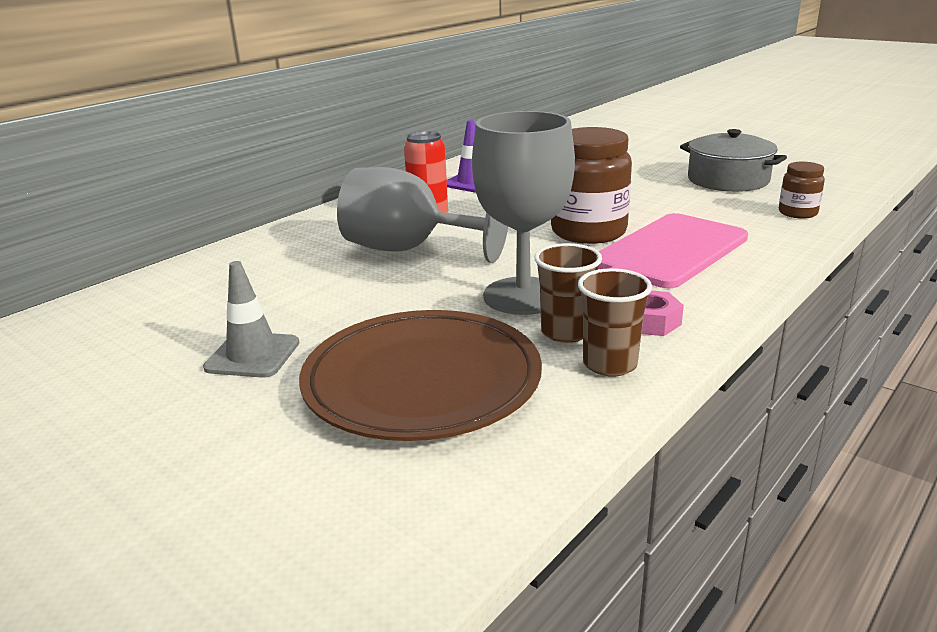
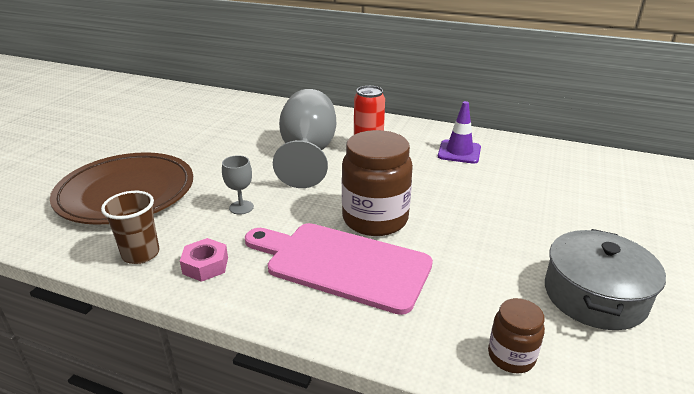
camera: 70 degrees right, 5 degrees up
(252, 355) = (159, 143): grey traffic cone -> none
(523, 296) = (241, 207): grey goblet -> grey goblet, size x0.42
(566, 332) = (186, 231): brown cup -> none

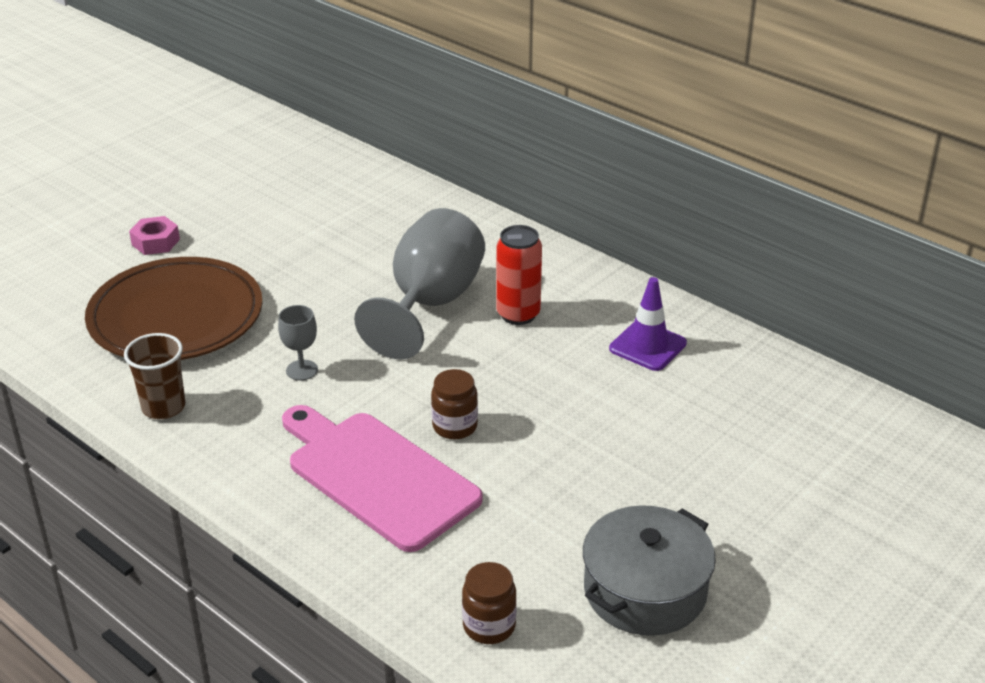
camera: 20 degrees right, 5 degrees up
(205, 265) = (226, 439): pink nut -> pink nut (155, 242)
(375, 219) = (455, 426): brown jar -> brown jar, size x0.51

